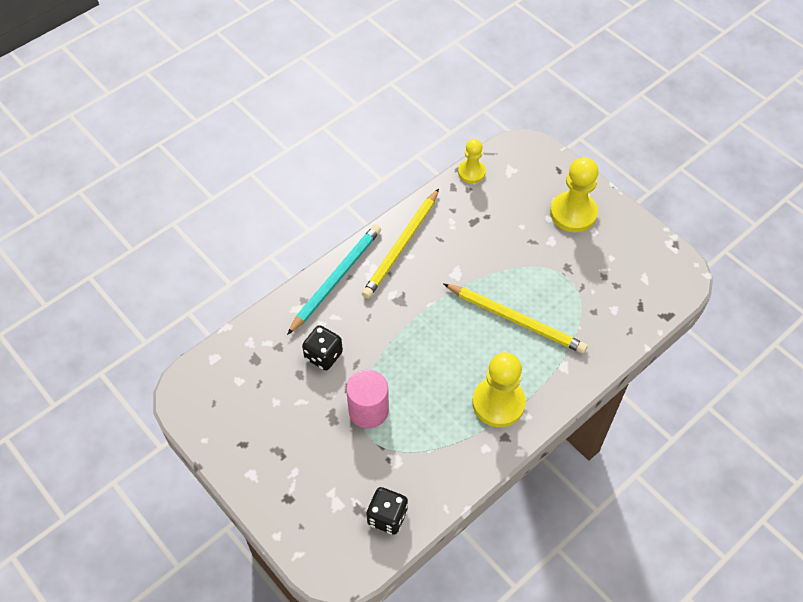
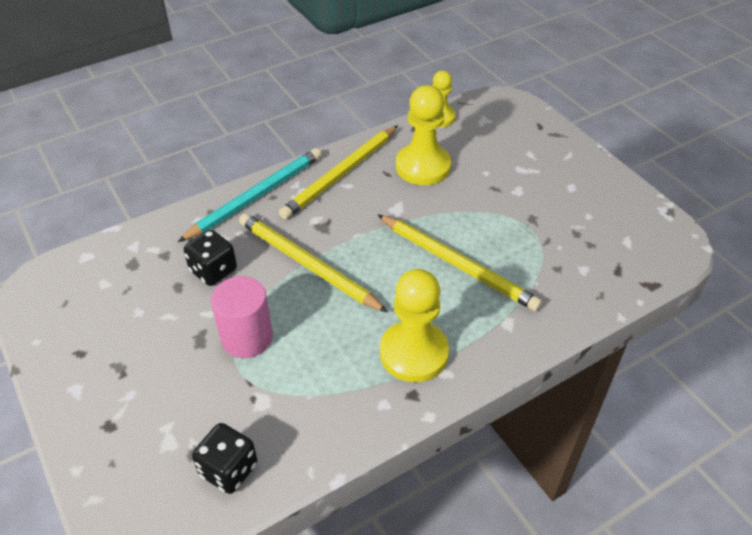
camera: 10 degrees right, 10 degrees down
(397, 338) = (307, 264): none -> yellow pencil
(573, 213) = (549, 167): yellow pawn -> yellow pawn (423, 166)

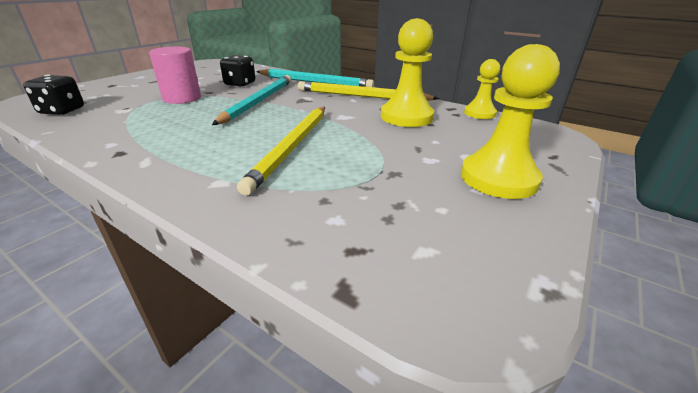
camera: 65 degrees right, 15 degrees down
(307, 264) = (259, 101): yellow pencil -> turquoise pencil
(414, 353) = (170, 146): yellow pawn -> yellow pawn (498, 178)

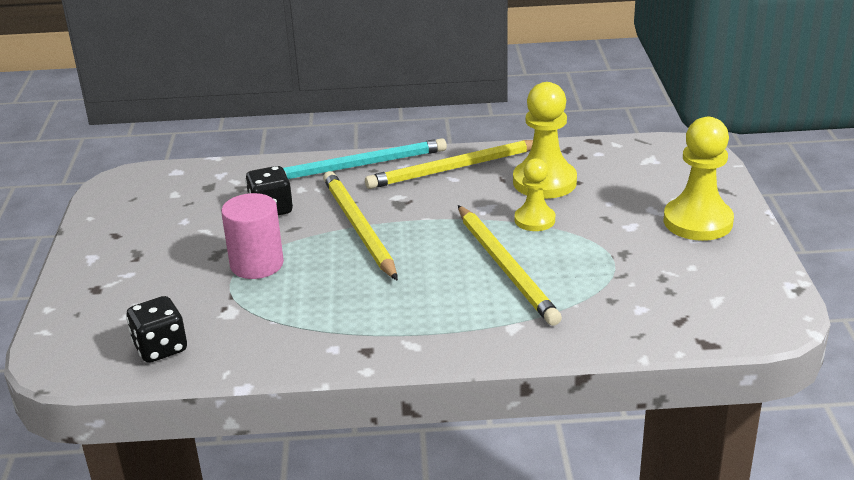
camera: 35 degrees left, 0 degrees up
(259, 101) = (358, 228): turquoise pencil -> yellow pencil
(479, 113) = (601, 146): yellow pawn -> yellow pawn (534, 220)

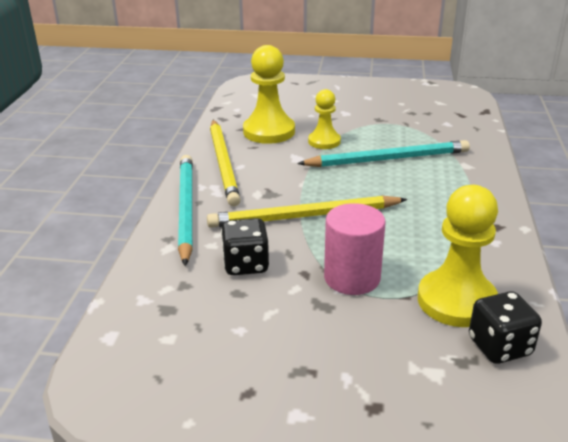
camera: 80 degrees left, 0 degrees up
(506, 267) = (388, 159): yellow pencil -> turquoise pencil
(697, 222) = (348, 93): yellow pawn -> yellow pawn (456, 301)

